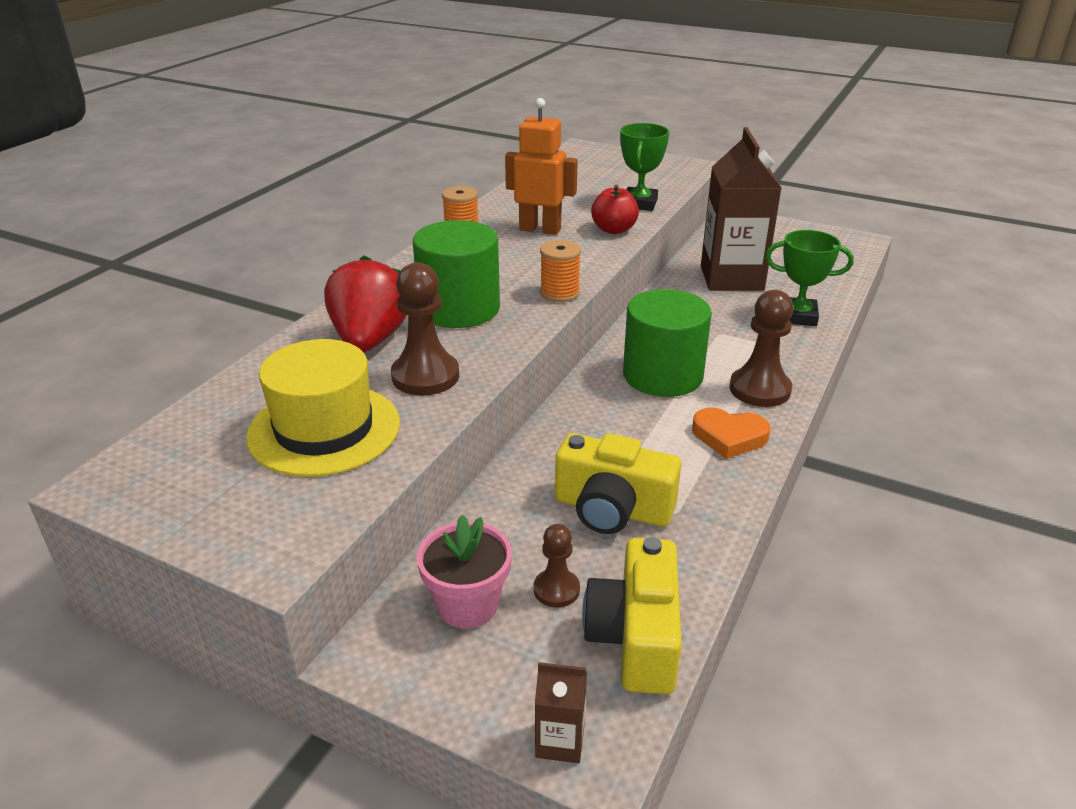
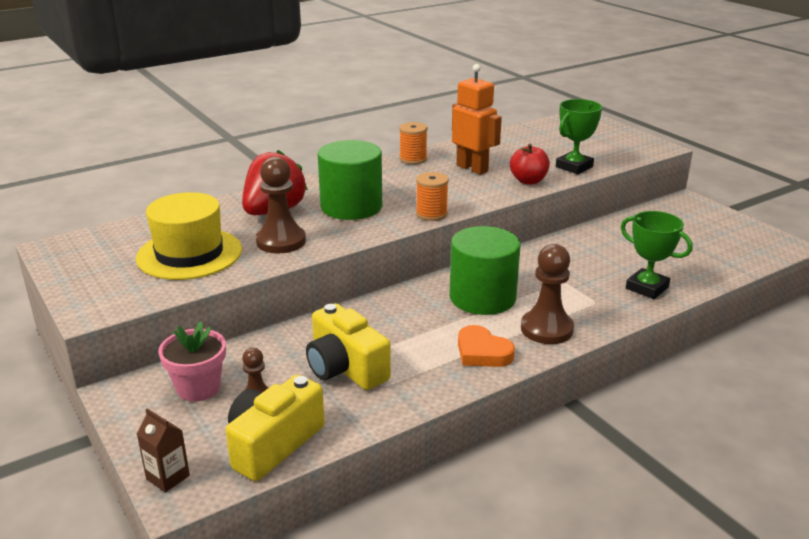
camera: 30 degrees right, 5 degrees down
(731, 278) = (624, 246): brown carton -> none

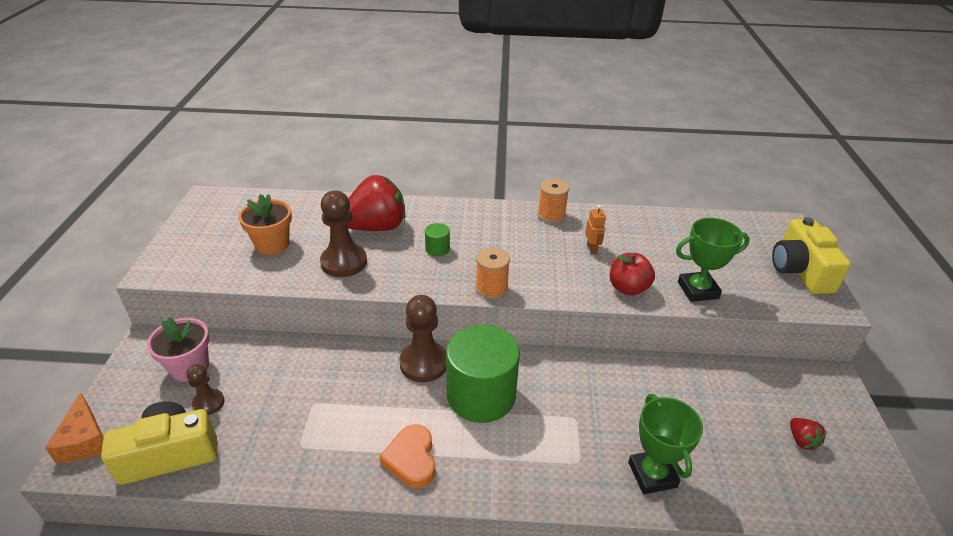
camera: 35 degrees right, 10 degrees up
(168, 477) = (85, 440): brown carton -> orange cheese
(189, 254) = (272, 244): yellow hat -> orange flower pot
(345, 368) = (295, 409): yellow camera -> yellow camera (800, 271)
(351, 207) = (437, 249): green cylinder -> green cylinder, size x0.41
(472, 168) = (592, 249): orange robot -> orange robot, size x0.47
(546, 329) = (495, 467): brown pawn -> brown pawn (424, 363)
(706, 236) = (801, 440): none -> red strawberry

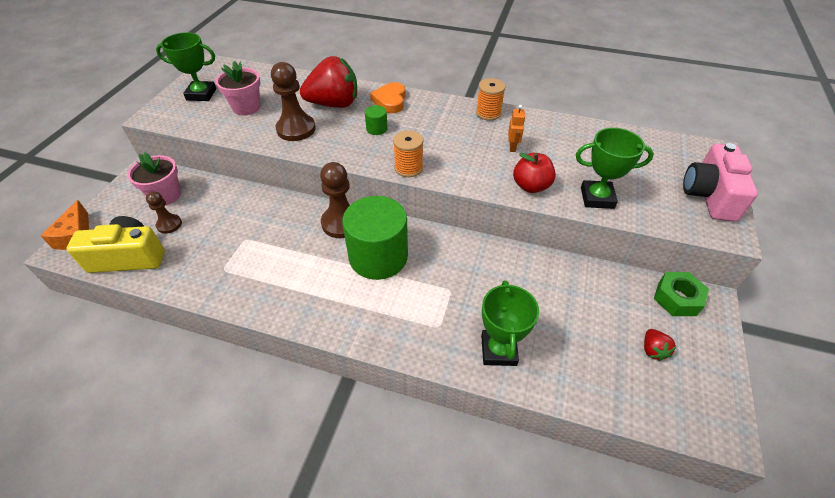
camera: 15 degrees right, 10 degrees up
(208, 236) = (201, 94): none -> green trophy
(272, 244) = (246, 107): orange flower pot -> pink flower pot
(411, 459) = (302, 296): orange heart -> orange heart (390, 101)
(800, 271) = (709, 195): yellow camera -> pink camera
(802, 381) = (677, 298): none -> green nut

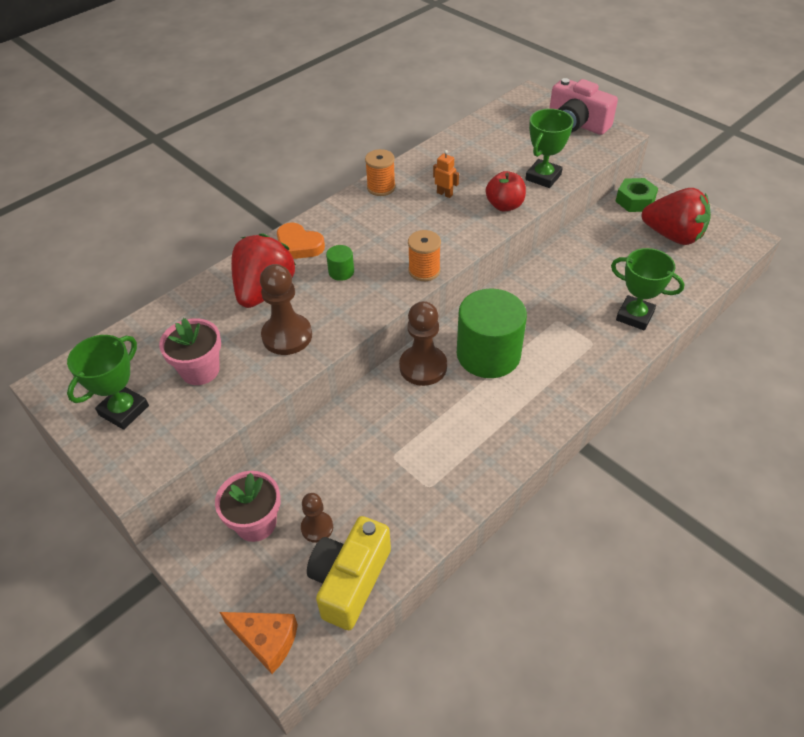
camera: 60 degrees left, 0 degrees up
(652, 350) = (673, 236): red strawberry -> red strawberry, size x2.37

